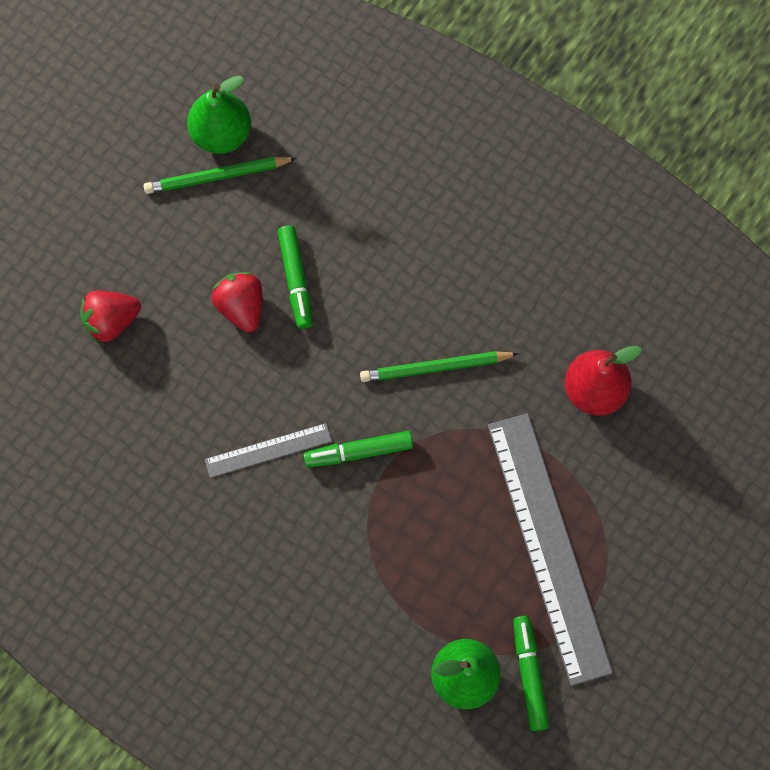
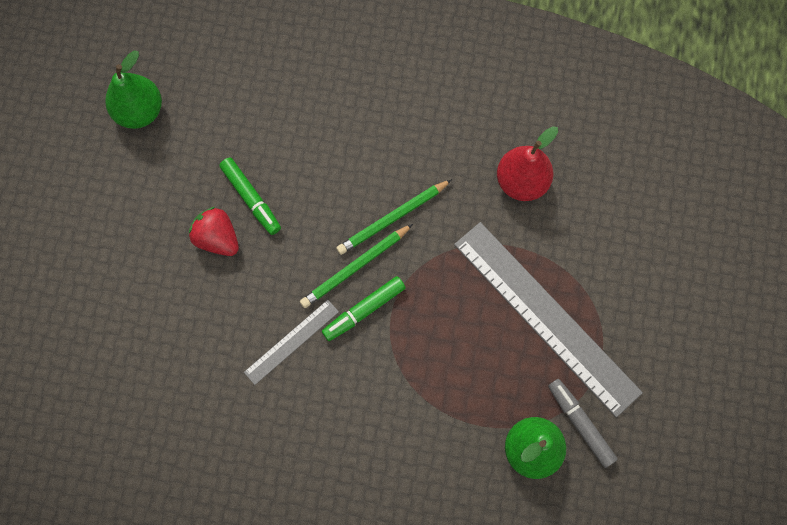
camera: 25 degrees left, 0 degrees up
(111, 321) = (117, 296): red strawberry -> none
(217, 176) = (151, 145): green pencil -> green pencil (355, 267)
(529, 674) = (580, 423): green marker -> grey marker

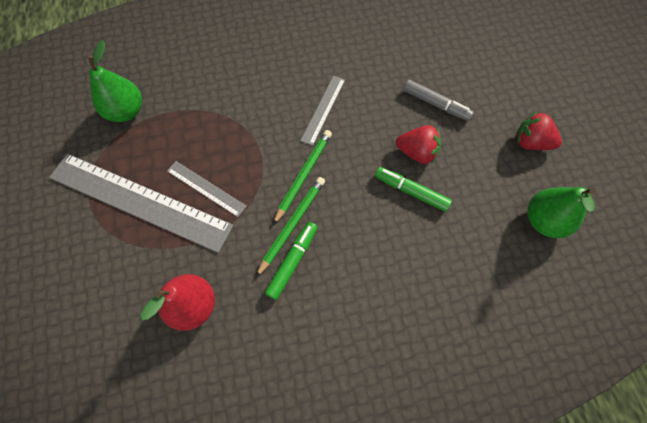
camera: 155 degrees right, 5 degrees down
(87, 194) = (530, 142): none -> red strawberry
(364, 310) = (282, 149): green marker -> green marker (292, 261)
(468, 300) = (206, 188): none -> grey ruler
(580, 423) = (94, 140): grey marker -> grey marker (436, 104)

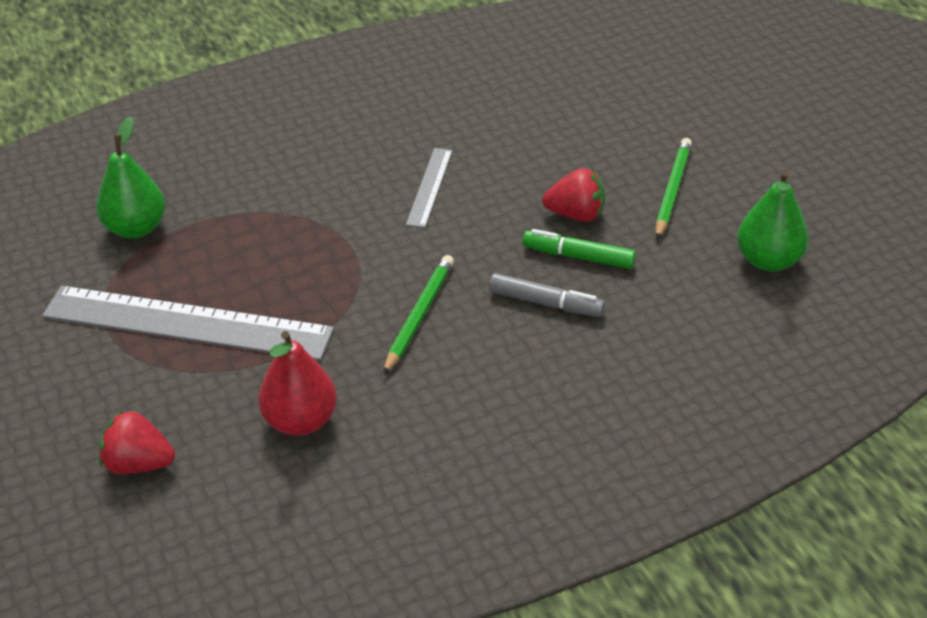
camera: 10 degrees left, 25 degrees down
(206, 188) = (282, 295): grey ruler -> none
(292, 261) = (430, 354): green marker -> none
(303, 176) = (421, 262): green pencil -> green pencil (672, 190)
(436, 104) = (589, 160): grey marker -> grey marker (546, 303)
(530, 142) = (731, 182): red strawberry -> red strawberry (138, 464)

